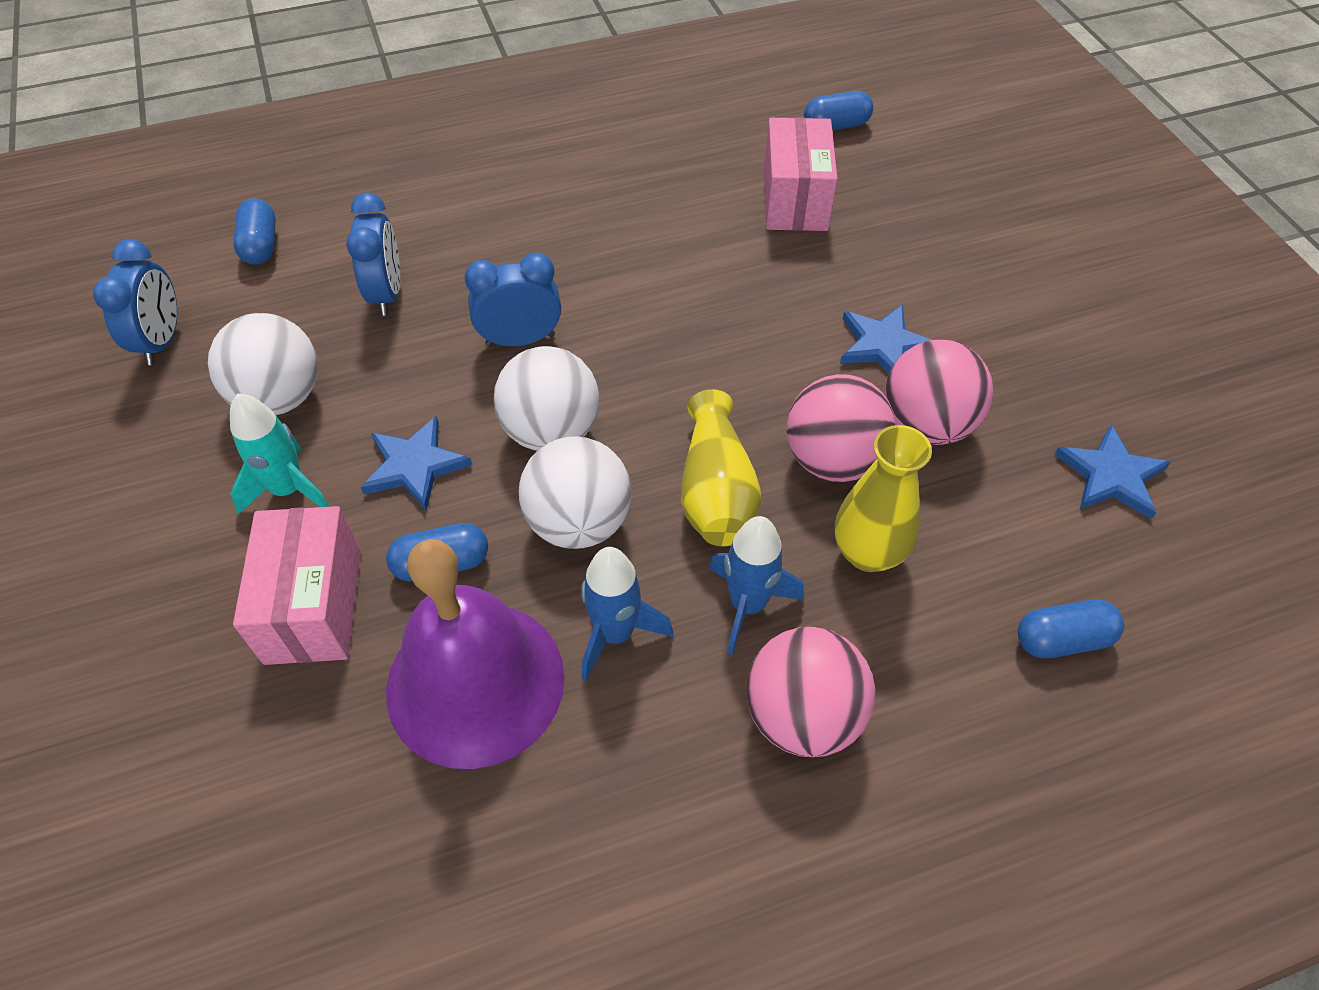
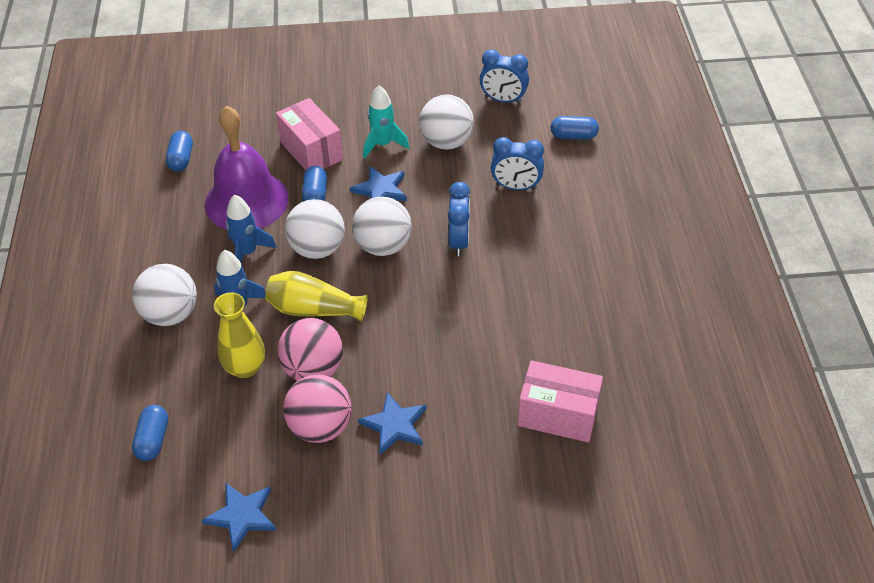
camera: 105 degrees right, 5 degrees down
(313, 606) = (311, 151): pink box -> pink box turned 45 degrees clockwise
(802, 716) = (171, 314): pink ball -> white ball
(836, 126) = (648, 470): blue capsule -> blue capsule (181, 159)

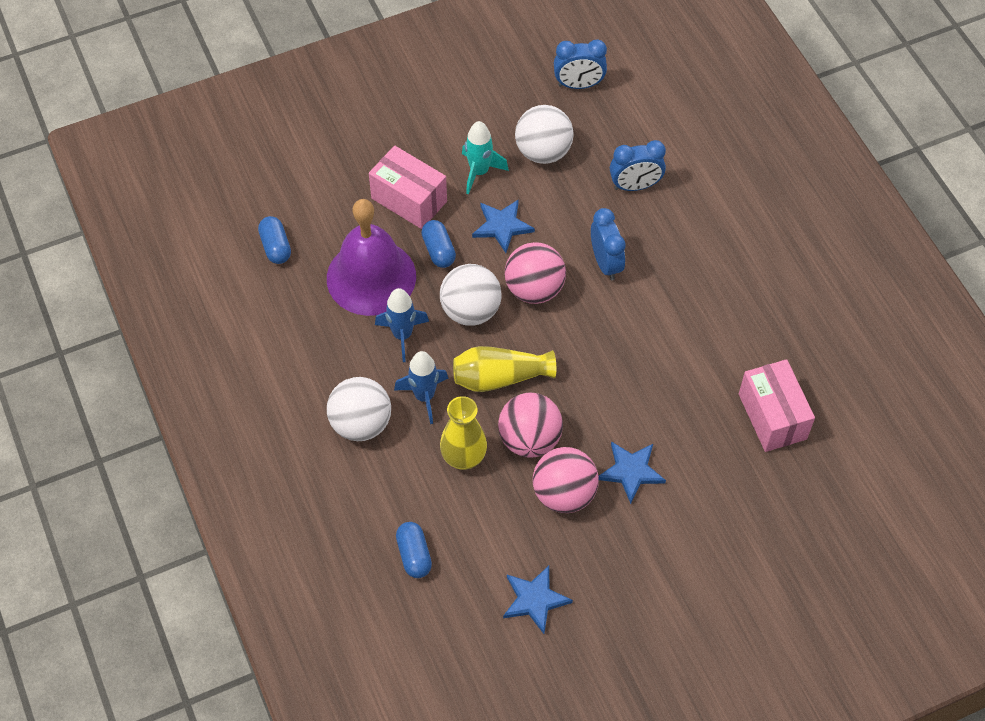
camera: 20 degrees left, 10 degrees up
(383, 246) = (534, 289): white ball -> pink ball
(558, 415) = (772, 416): pink box -> pink box turned 75 degrees clockwise
(573, 136) = (667, 110): blue capsule -> none

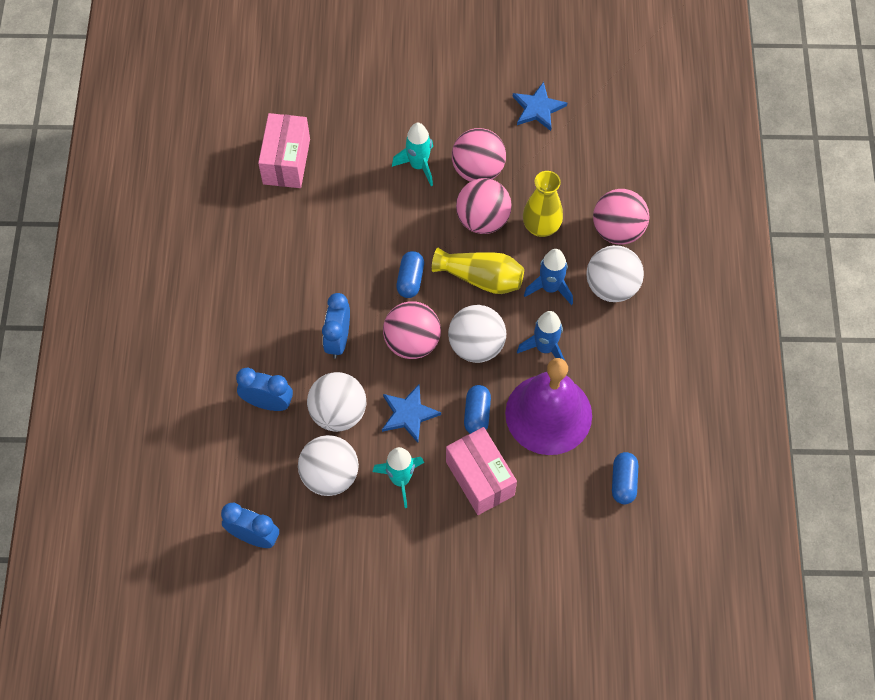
camera: 155 degrees left, 5 degrees up
(380, 488) = (617, 230): none -> pink ball
(414, 555) = (612, 172): blue capsule -> blue capsule (410, 280)
(566, 202) = (338, 413): none -> white ball
(631, 471) = (418, 165): blue star -> turquoise rocket

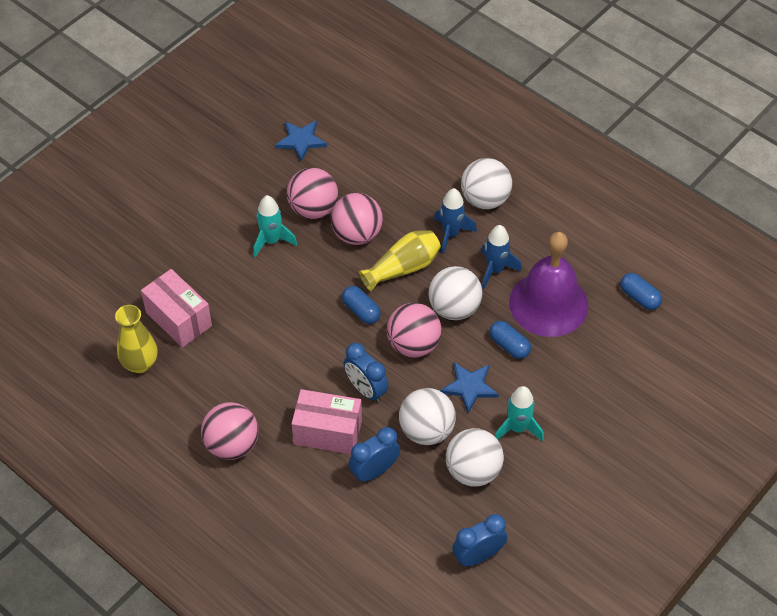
camera: 50 degrees left, 10 degrees down
(480, 478) = (561, 379): pink box -> pink box (327, 432)
(541, 227) = (398, 205): yellow vase -> yellow vase (140, 364)
(617, 230) = (445, 165): pink ball -> pink ball (232, 445)

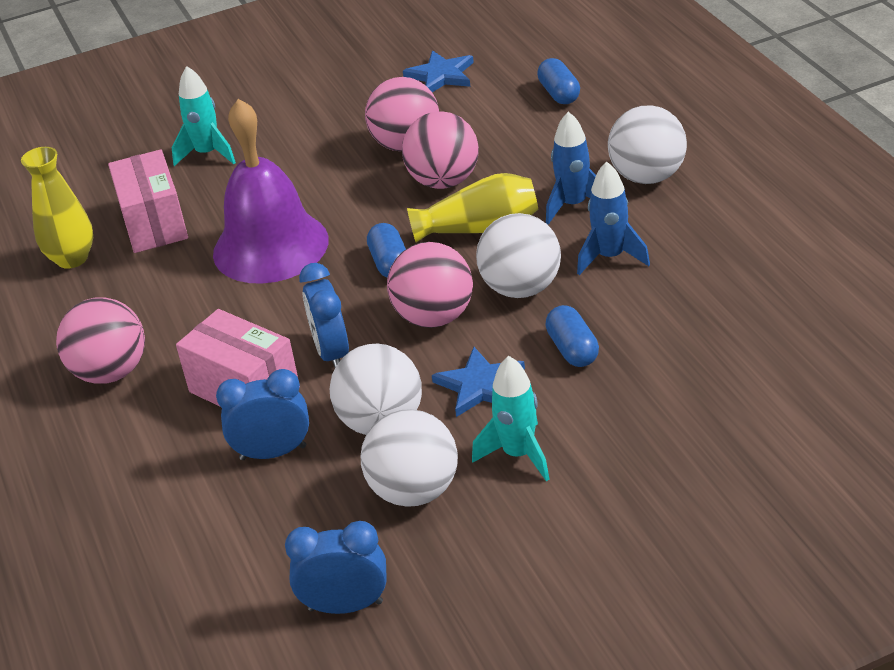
camera: 30 degrees right, 15 degrees down
(271, 241) = (329, 167): turquoise rocket -> turquoise rocket (207, 154)
(548, 303) = (665, 312): purple bell -> purple bell (270, 246)
(639, 297) = (815, 335): blue capsule -> blue capsule (559, 93)

